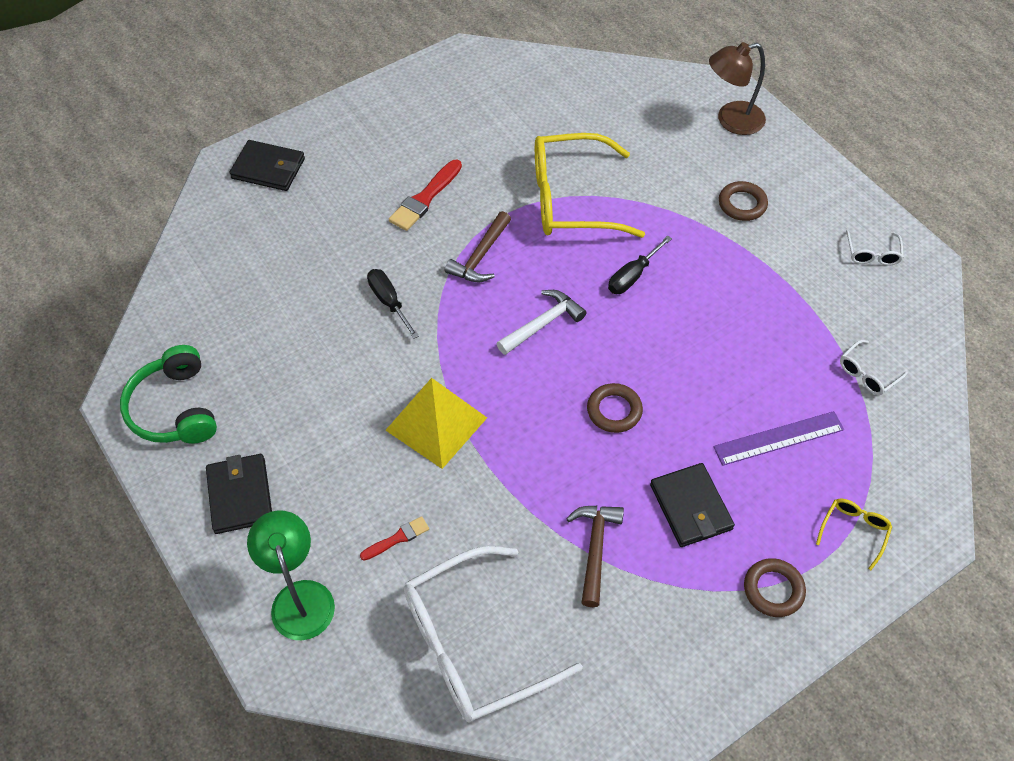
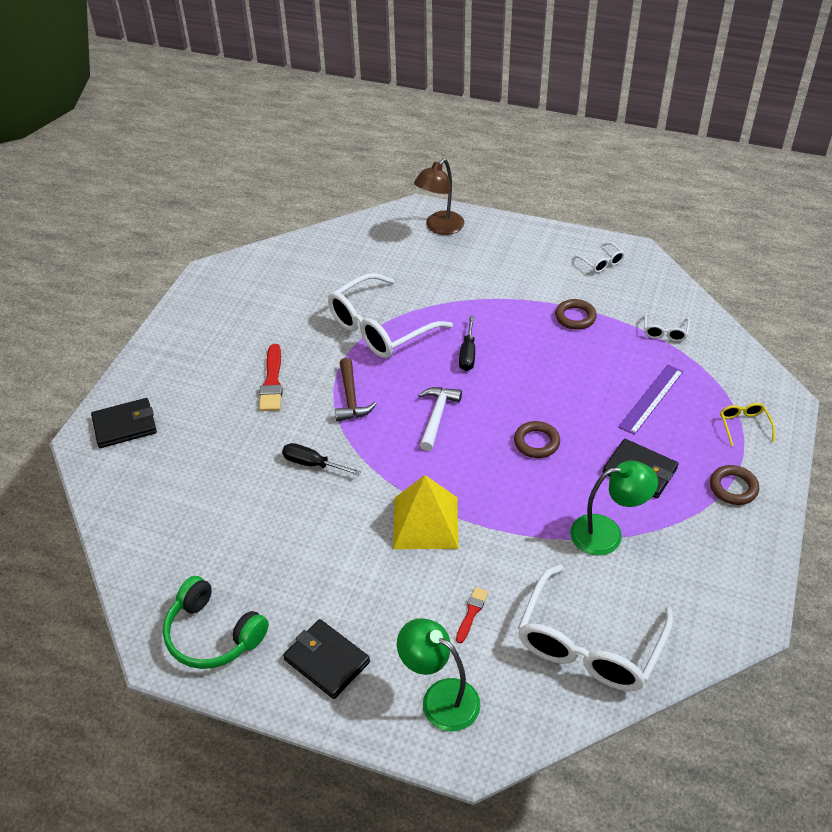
camera: 35 degrees left, 10 degrees down
(572, 199) = (380, 328): yellow glasses -> white glasses
(595, 549) = (607, 533): brown hammer -> green lamp
(742, 204) = (495, 274): brown ring -> brown ring (575, 317)

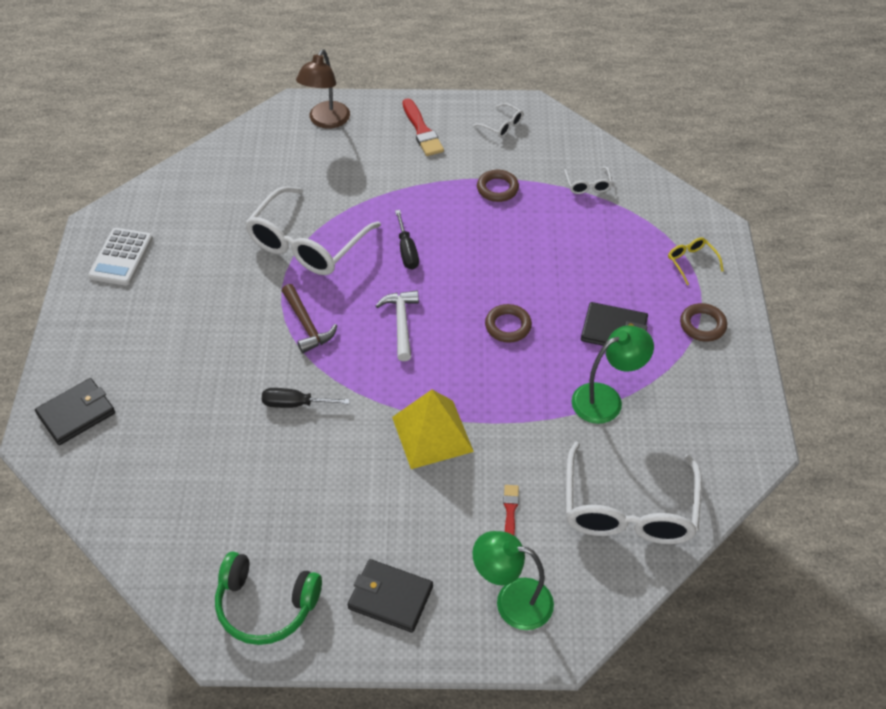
camera: 20 degrees left, 5 degrees up
(216, 305) = (121, 257): none -> white calculator
(272, 382) = (217, 328): red brush -> red brush (422, 131)
(651, 399) = (598, 256): purple ruler -> none

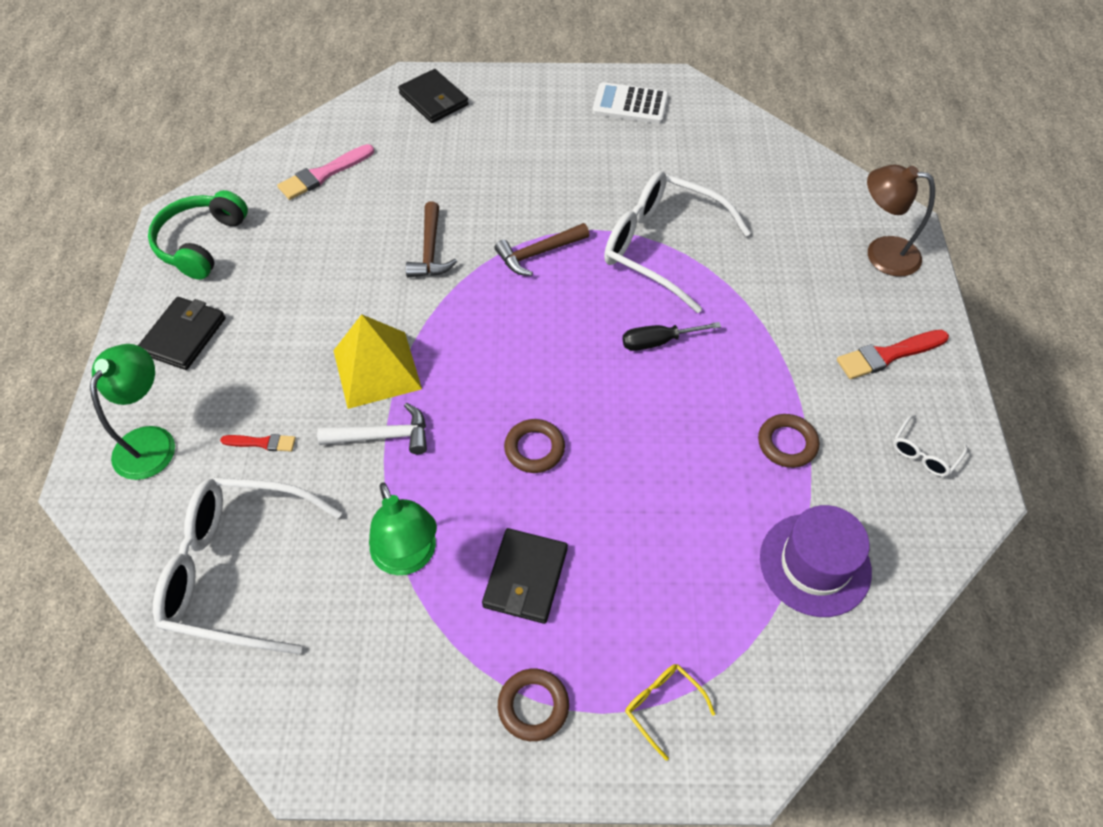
camera: 90 degrees right, 5 degrees up
(177, 504) = (323, 174): none -> pink brush
(295, 404) = (430, 250): black screwdriver -> brown hammer
(401, 323) = (540, 338): white hammer -> white hammer (382, 436)
(588, 185) = (815, 564): white glasses -> purple hat
(691, 262) = (663, 706): yellow glasses -> yellow glasses turned 105 degrees counterclockwise

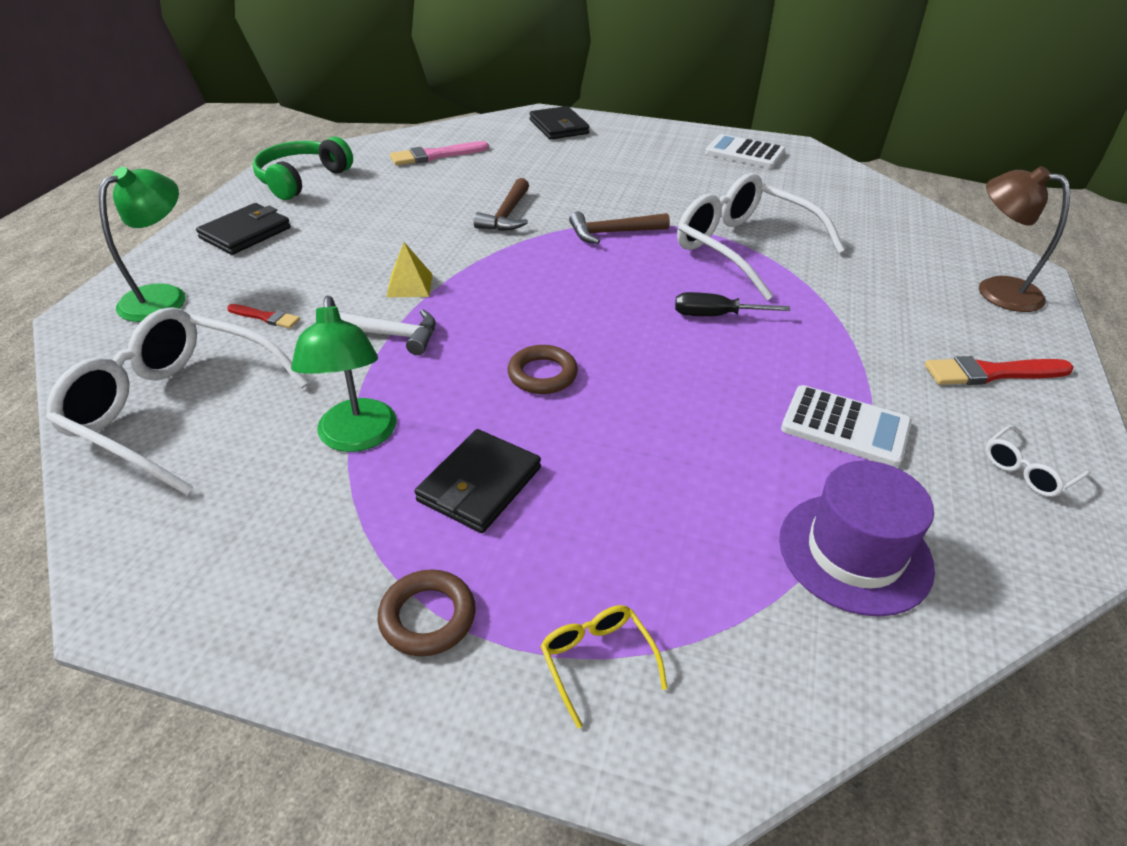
camera: 15 degrees right, 15 degrees down
(376, 369) = (409, 285): yellow pyramid -> yellow pyramid, size x0.53
(787, 443) = (845, 427): brown ring -> white calculator

